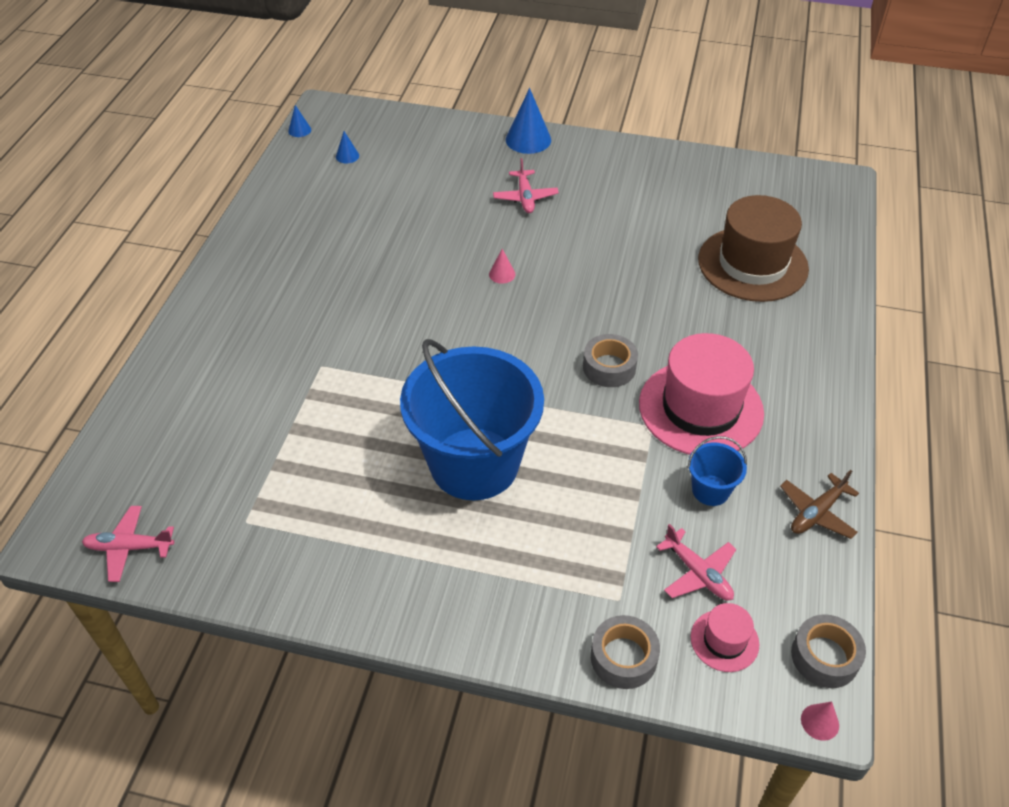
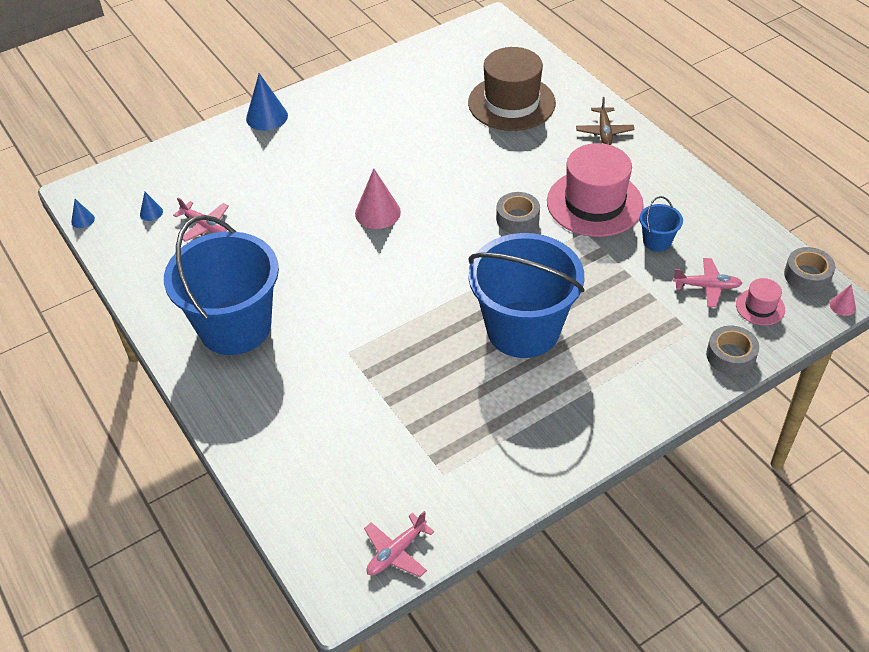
camera: 45 degrees left, 0 degrees up
(279, 281) = (235, 327): none -> blue bucket
(502, 274) = (377, 212): pink cone -> pink cone, size x1.98
(525, 197) = (321, 155): pink plane -> pink plane (205, 226)
(816, 513) = (717, 211): brown plane -> brown plane (604, 132)

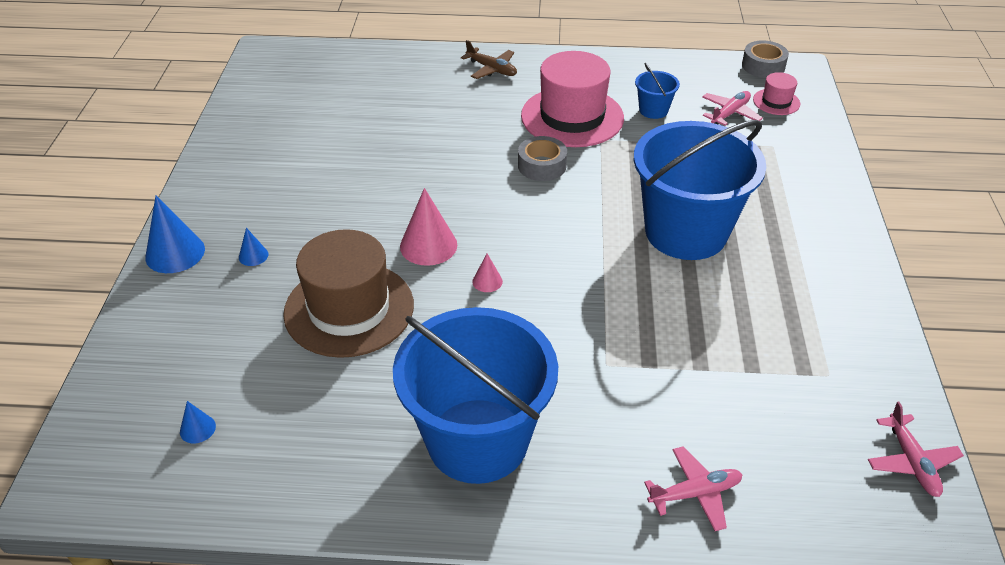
camera: 55 degrees left, 5 degrees down
(83, 220) = (120, 507): blue cone -> blue cone (253, 256)
(205, 226) = (283, 389): pink plane -> pink plane (695, 493)
(511, 103) = (388, 95): brown hat -> brown hat (349, 309)
(730, 356) = (816, 141): grey tape -> none
(842, 306) = (809, 68): pink cone -> pink cone (487, 281)

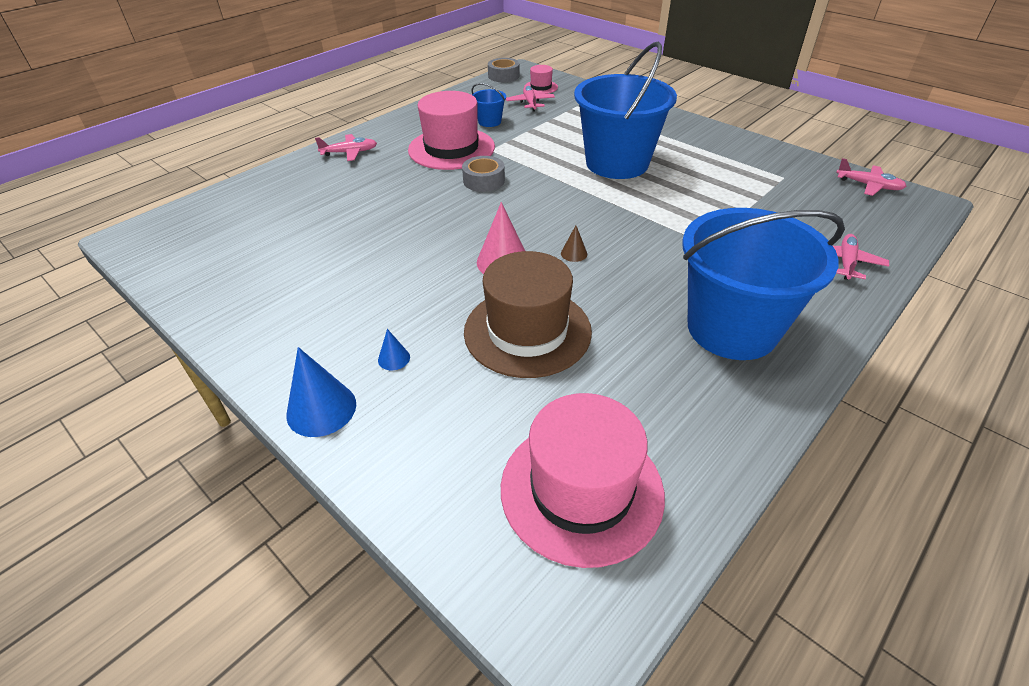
camera: 50 degrees left, 0 degrees up
(197, 429) = (581, 490): blue cone -> pink hat
(487, 281) = (574, 253): pink cone -> brown cone
(492, 69) = (349, 153): brown plane -> pink plane

